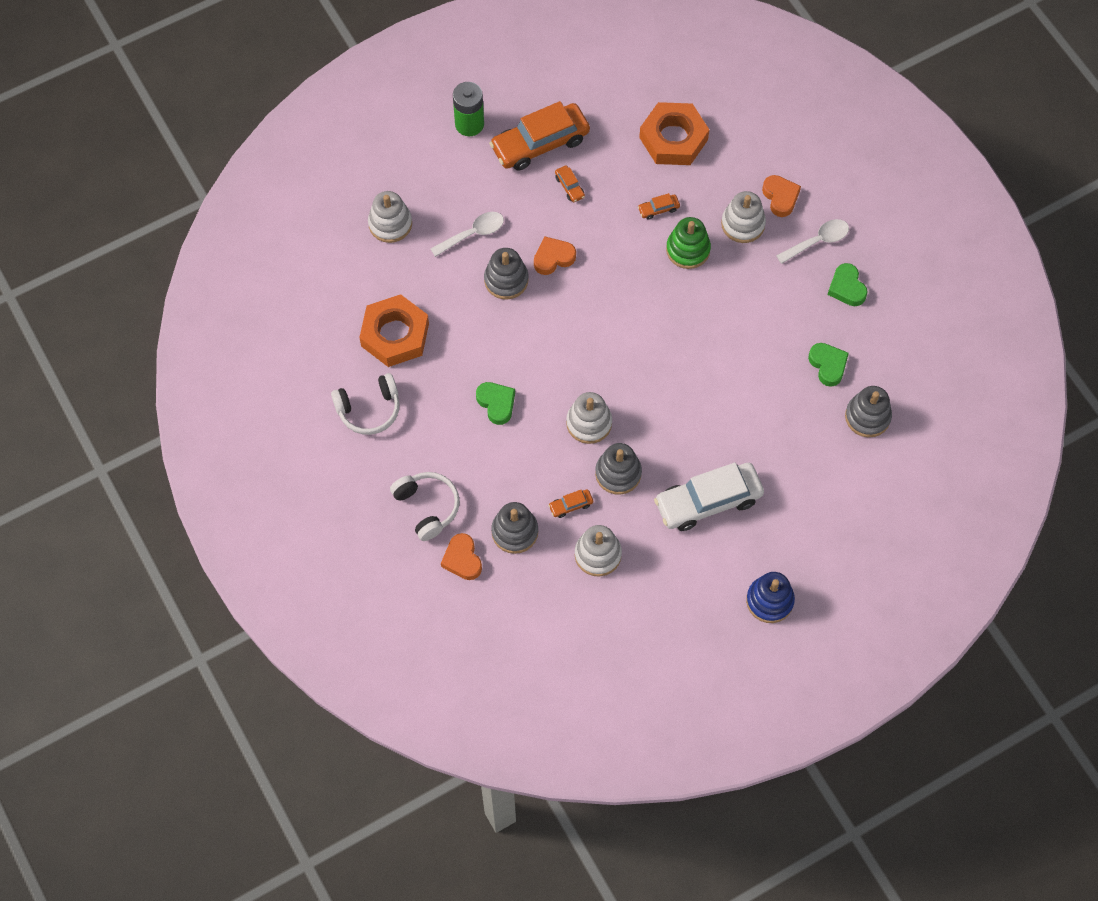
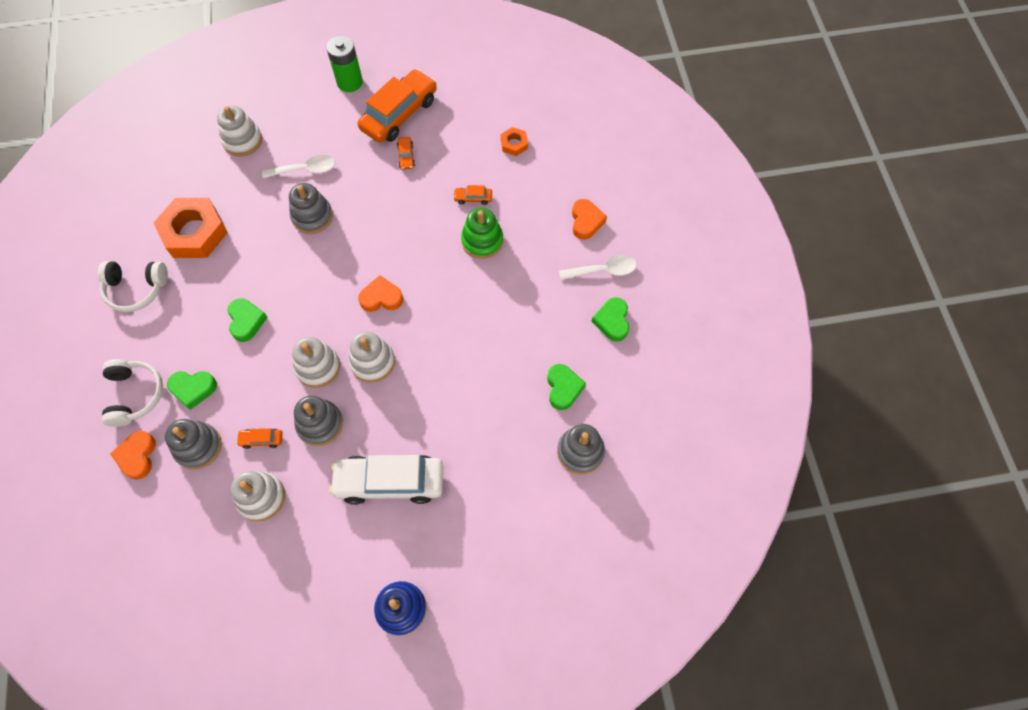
camera: 20 degrees right, 0 degrees up
(480, 483) = (193, 389): none -> green heart
(540, 143) = (399, 114): orange car -> orange car turned 135 degrees clockwise
(553, 258) = (362, 211): orange heart -> orange heart (381, 298)
(673, 139) = (514, 144): orange nut -> orange nut, size x0.47
(743, 224) = (541, 234): white stacking toy -> white stacking toy (372, 362)

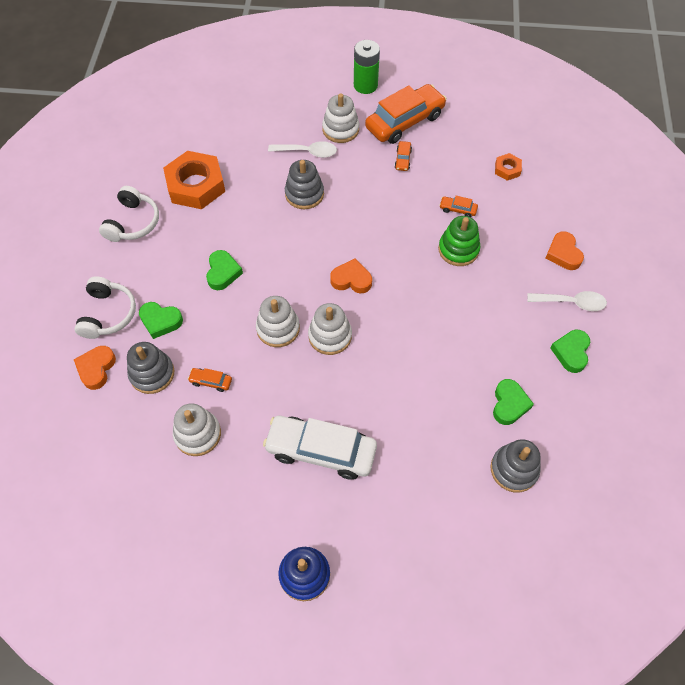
camera: 15 degrees right, 5 degrees down
(136, 289) = (133, 222): white headphones -> white headphones turned 90 degrees counterclockwise
(242, 140) = (257, 116): white stacking toy -> white stacking toy (340, 129)
(320, 424) = (268, 381): grey stacking toy -> none
(586, 221) = (563, 254): orange heart -> orange heart turned 150 degrees clockwise

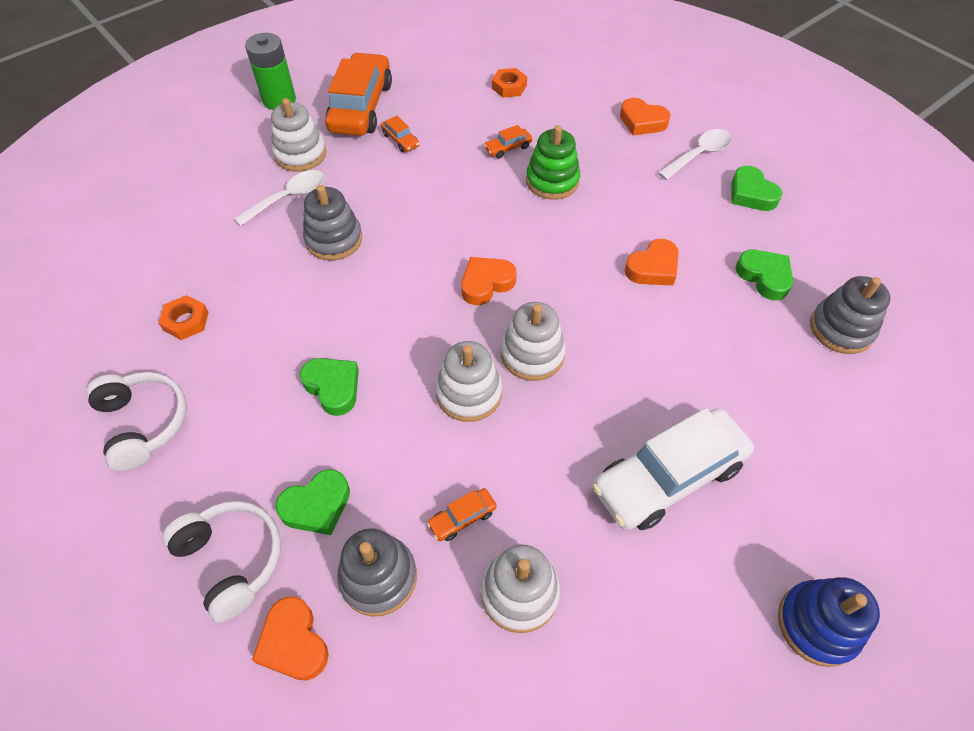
camera: 45 degrees left, 5 degrees down
(196, 185) = (186, 321): orange nut -> orange nut, size x0.47
(451, 345) = (653, 268): none -> orange heart

